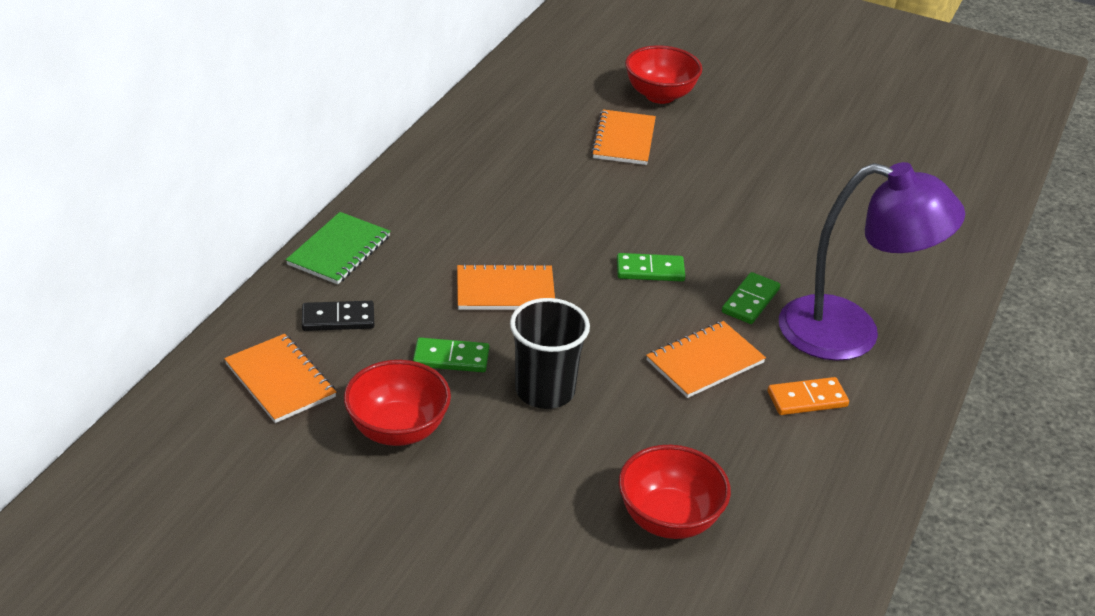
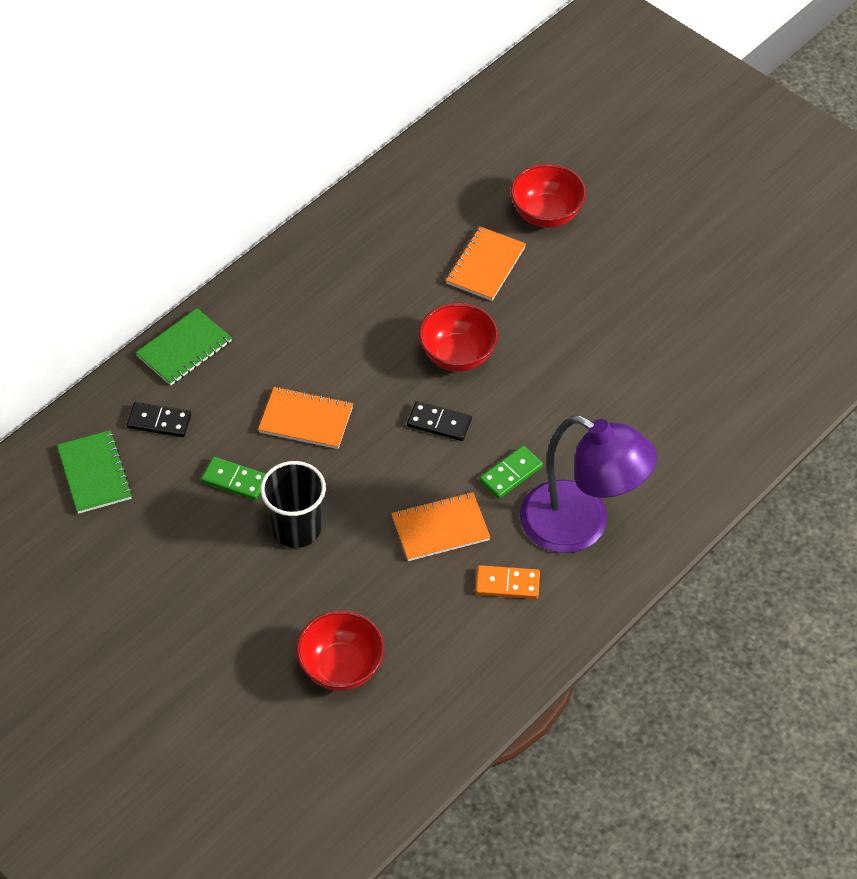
camera: 20 degrees right, 15 degrees up
(280, 380) = (94, 473): orange notebook -> green notebook
(398, 430) = (168, 540): red bowl -> red bowl (458, 355)
(650, 270) = (439, 423): green domino -> black domino

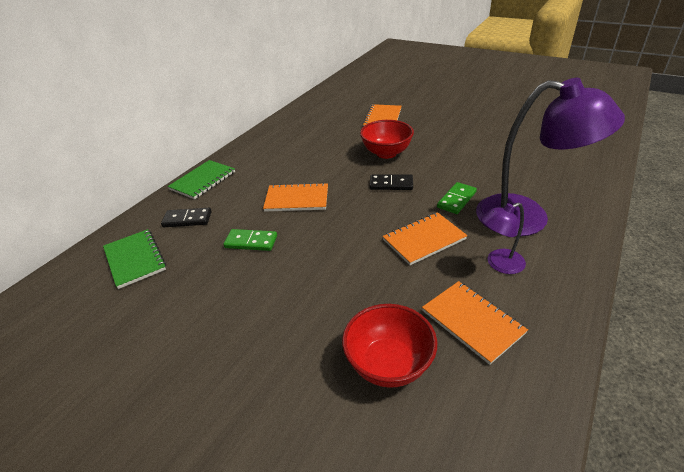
camera: 10 degrees left, 15 degrees down
(296, 528) = (309, 262): black cup -> none
(441, 645) = (472, 322): none -> orange notebook
(507, 584) = (499, 264): orange domino -> purple lamp
(546, 214) = (405, 97): red bowl -> none

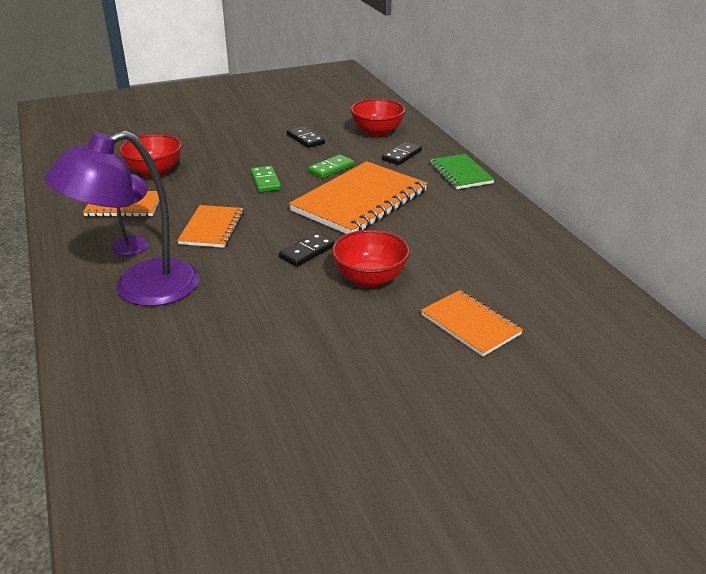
camera: 125 degrees right, 5 degrees down
(135, 259) = (377, 132): green notebook -> red bowl
(189, 299) = (305, 139): none -> black domino
(297, 199) = (360, 201): orange notebook -> orange notebook, size x1.81
(456, 200) = (225, 271): green domino -> green domino (265, 181)

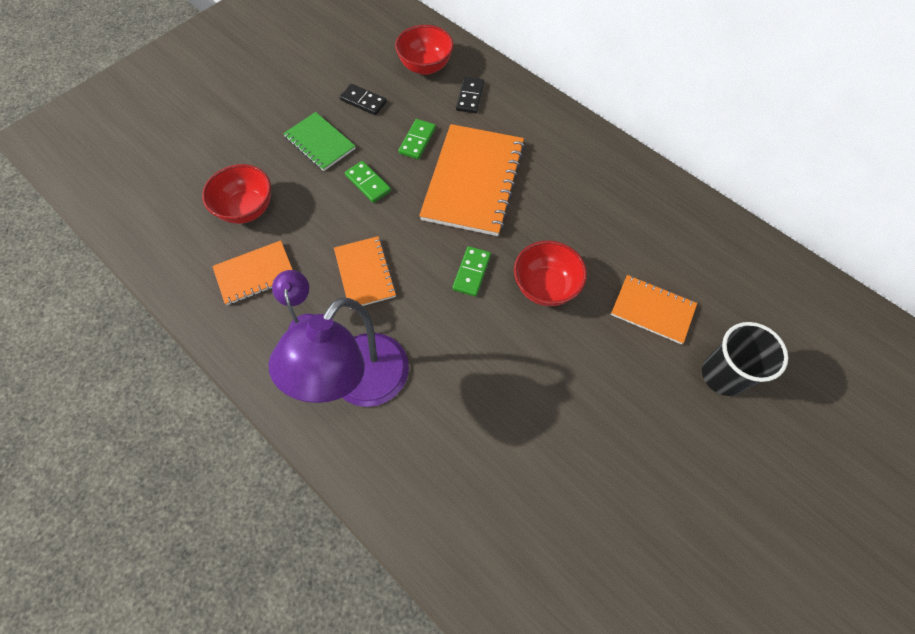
camera: 25 degrees left, 30 degrees up
(307, 252) = (471, 272): black domino -> green domino
(460, 173) = (537, 107): green notebook -> green notebook (320, 143)
(514, 394) = (723, 375): none -> black cup

